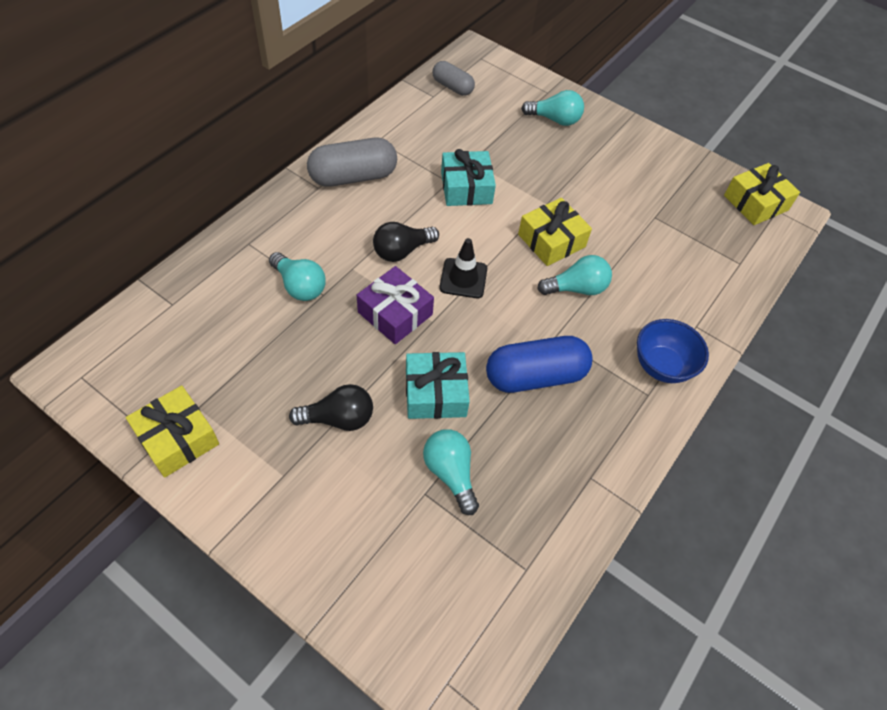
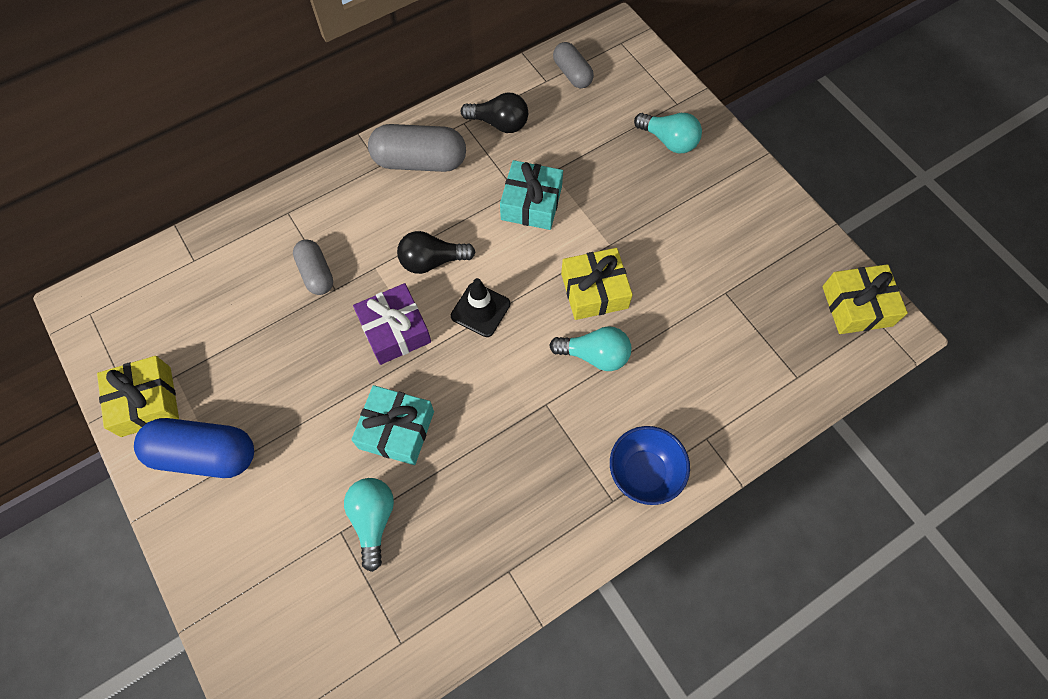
camera: 25 degrees right, 10 degrees up
(299, 286) = (316, 273): turquoise light bulb -> grey capsule
(338, 418) = (294, 427): black light bulb -> black light bulb (499, 123)
(535, 376) = (504, 442): blue capsule -> blue capsule (205, 454)

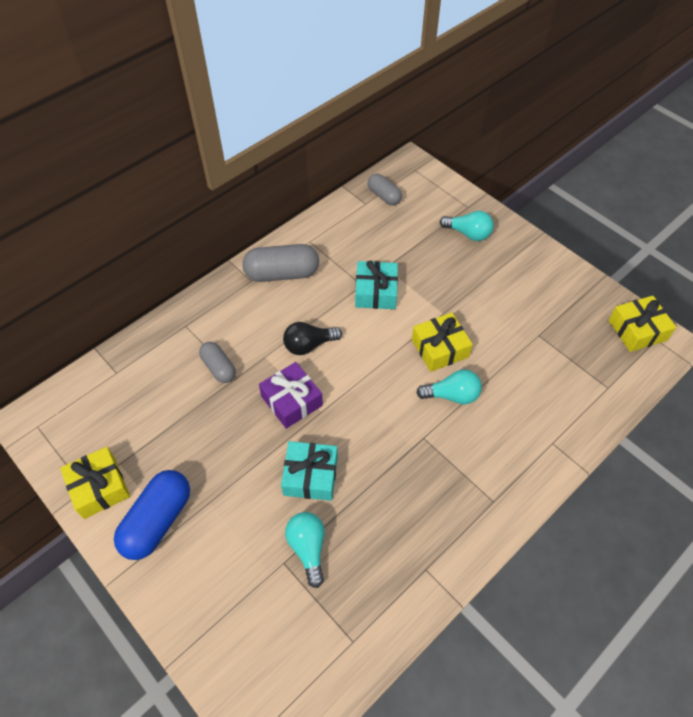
camera: 10 degrees left, 10 degrees down
(205, 454) = (158, 521): blue capsule -> blue capsule turned 60 degrees counterclockwise
(480, 310) = (355, 375): black traffic cone -> none
(499, 123) = (337, 238): black light bulb -> none
(643, 473) = (512, 476): blue bowl -> none

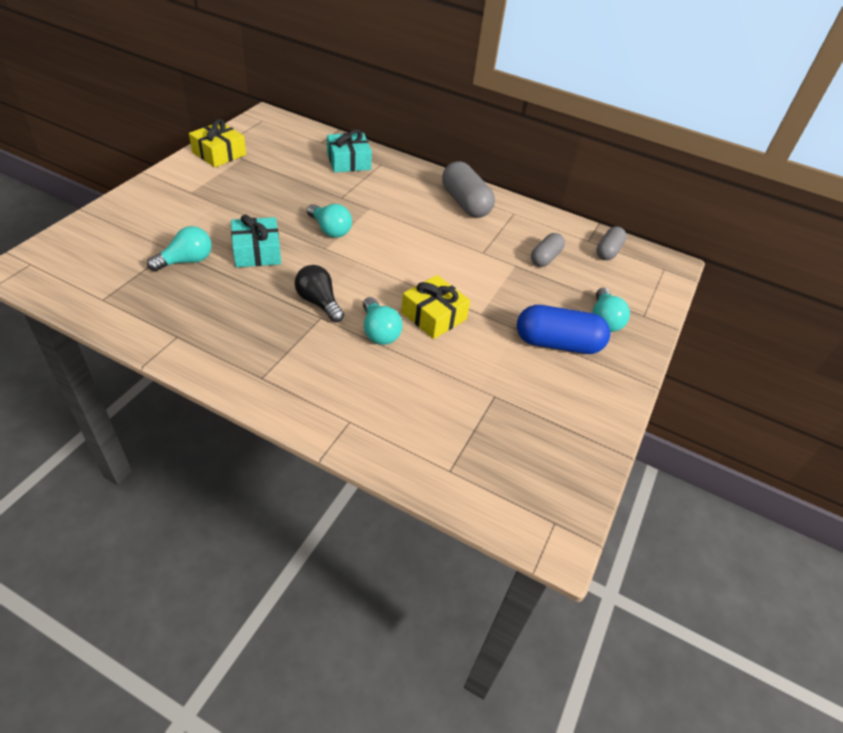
camera: 65 degrees right, 10 degrees down
(158, 521) = (197, 183): blue capsule -> blue capsule (558, 343)
(219, 368) = (347, 187): grey capsule -> grey capsule (545, 258)
(292, 401) = (330, 230): purple gift -> turquoise light bulb
(309, 345) = (394, 230): black light bulb -> black light bulb (319, 302)
(376, 292) = (479, 262): turquoise gift -> turquoise gift (348, 161)
(637, 330) = (557, 498): yellow gift -> none

